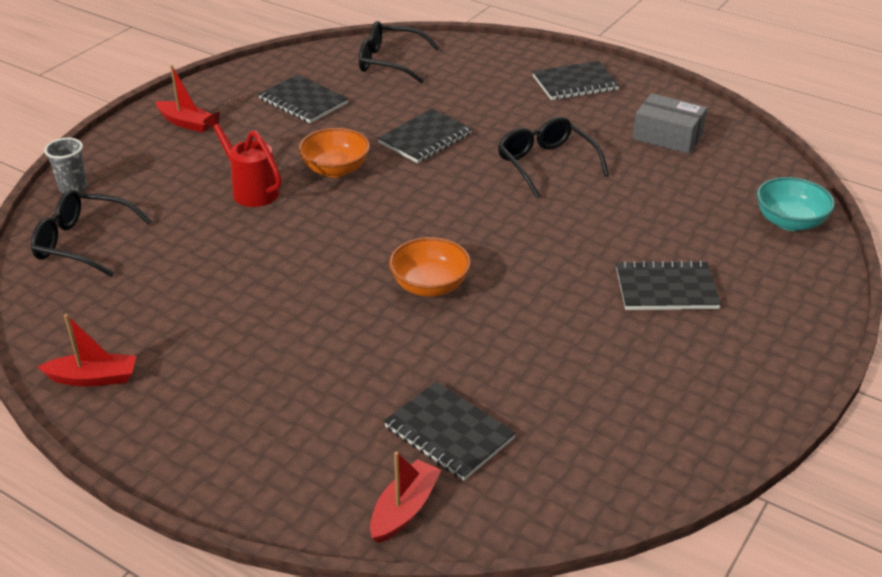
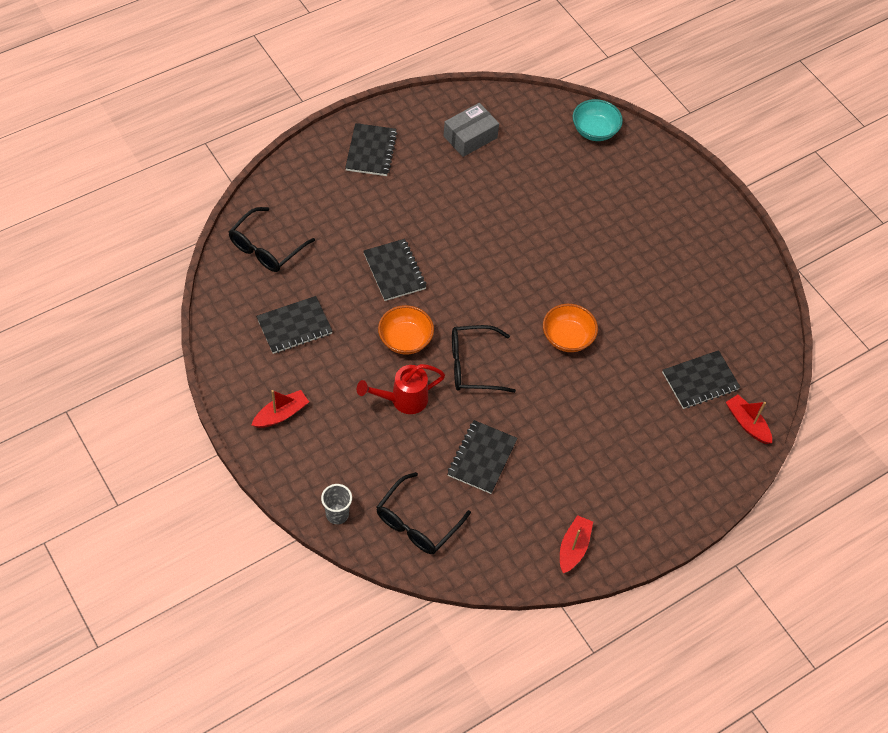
camera: 70 degrees left, 20 degrees up
(546, 164) = (467, 218): black glasses -> black glasses (473, 365)
(666, 289) = (627, 223): black notebook -> black notebook (482, 458)

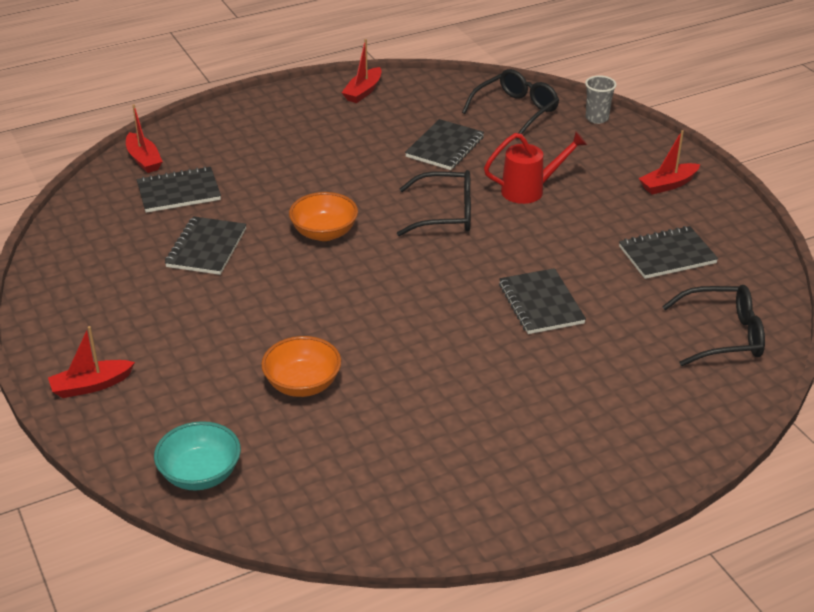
camera: 170 degrees left, 20 degrees down
(266, 247) = (722, 335): black glasses -> black glasses turned 45 degrees clockwise
(371, 151) = (581, 456): black notebook -> black notebook (206, 248)
(405, 340) = (526, 238): orange bowl -> orange bowl (302, 384)
(470, 137) = (415, 472): grey box -> none
(685, 188) = (91, 385): none -> red boat

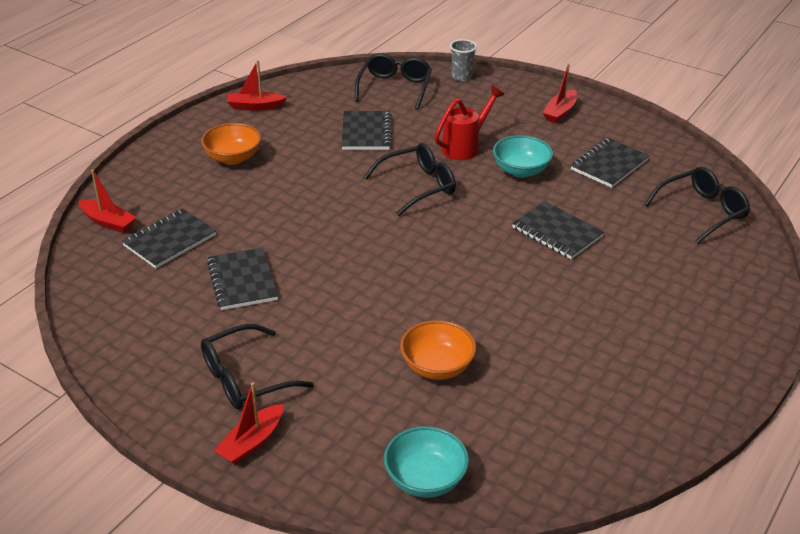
camera: 30 degrees left, 0 degrees up
(134, 331) = (246, 378): none -> black glasses
(324, 233) = (334, 233): orange bowl -> orange bowl (233, 158)
(363, 92) = (255, 106): red boat -> red boat turned 90 degrees clockwise
(565, 231) = (521, 170): none -> turquoise bowl

